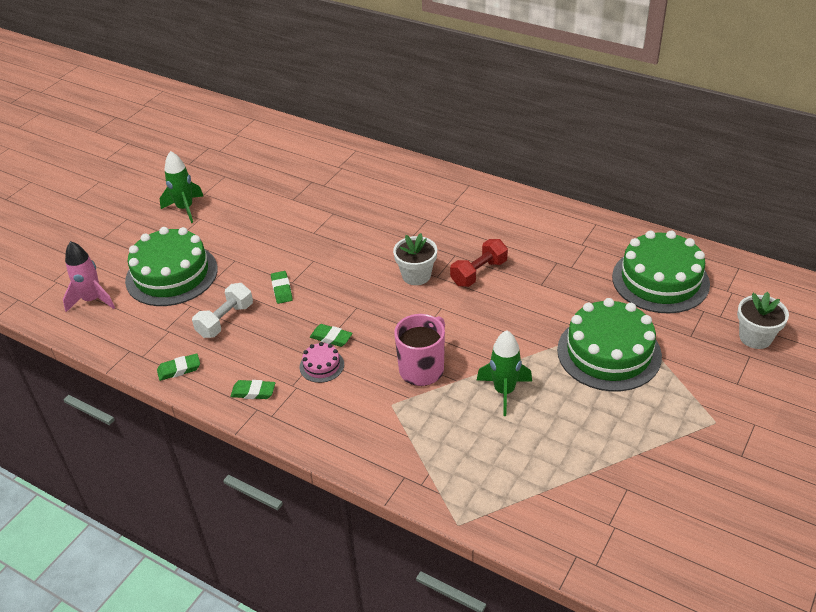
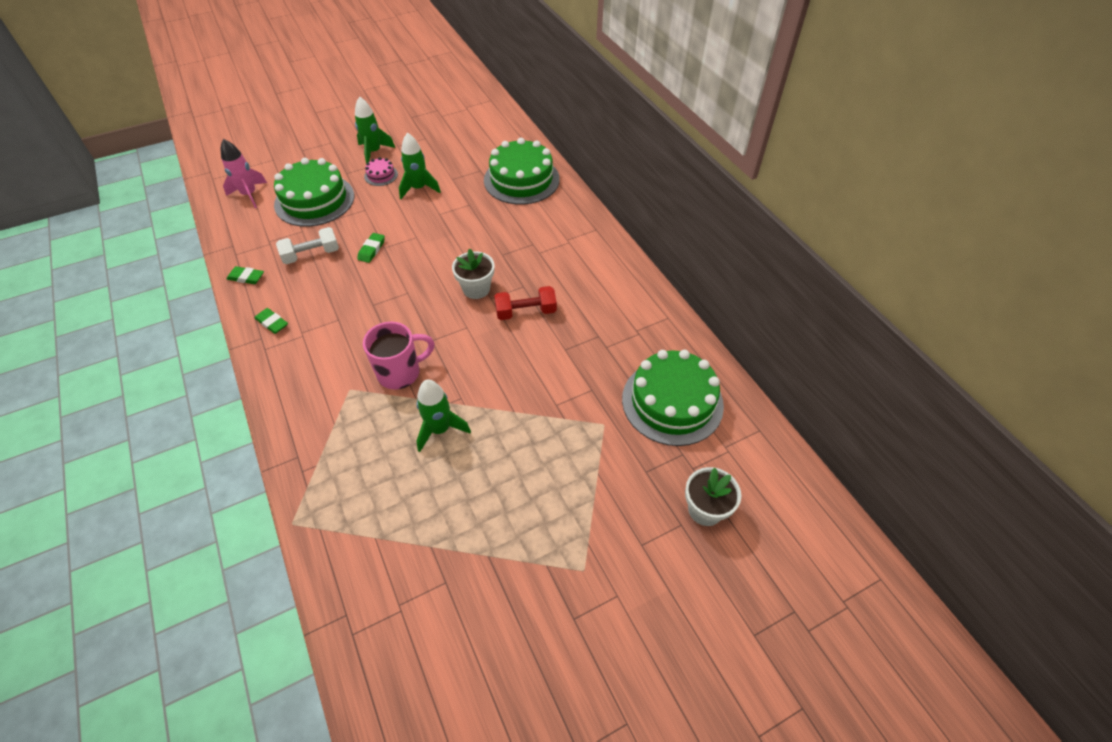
camera: 30 degrees right, 10 degrees up
(269, 220) = (419, 188): none -> green rocket
(321, 365) = (336, 328): pink cake -> pink cake (381, 175)
(331, 338) = (365, 308): green eraser -> none
(609, 352) = (558, 445): green cake -> green cake (521, 180)

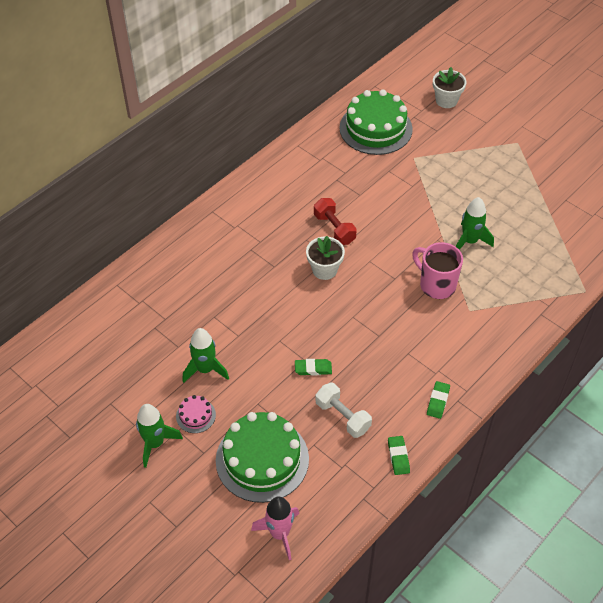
camera: 110 degrees left, 0 degrees up
(521, 180) = (158, 287): green cake -> none

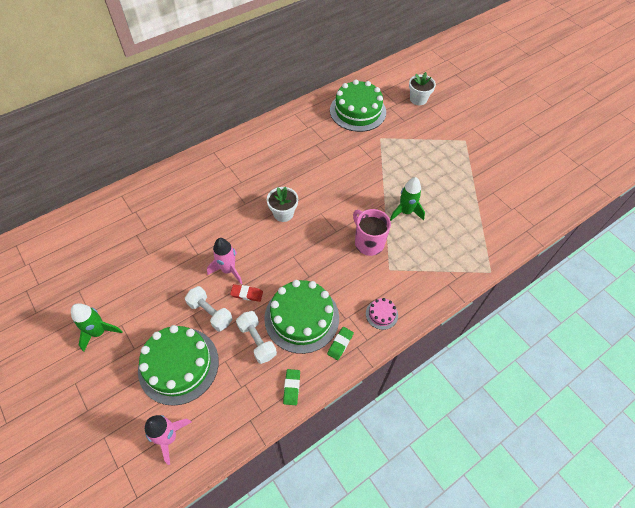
camera: 10 degrees right, 5 degrees up
(196, 415) = (140, 315): pink cake -> pink cake (381, 314)
(205, 369) = (162, 277): green rocket -> none
(278, 397) = (210, 313): none -> white dumbbell
(281, 346) = (228, 270): none -> pink rocket
(313, 369) = (247, 294): green eraser -> red eraser
(334, 229) = (301, 182): red dumbbell -> none
(385, 382) = (301, 317): none -> green cake

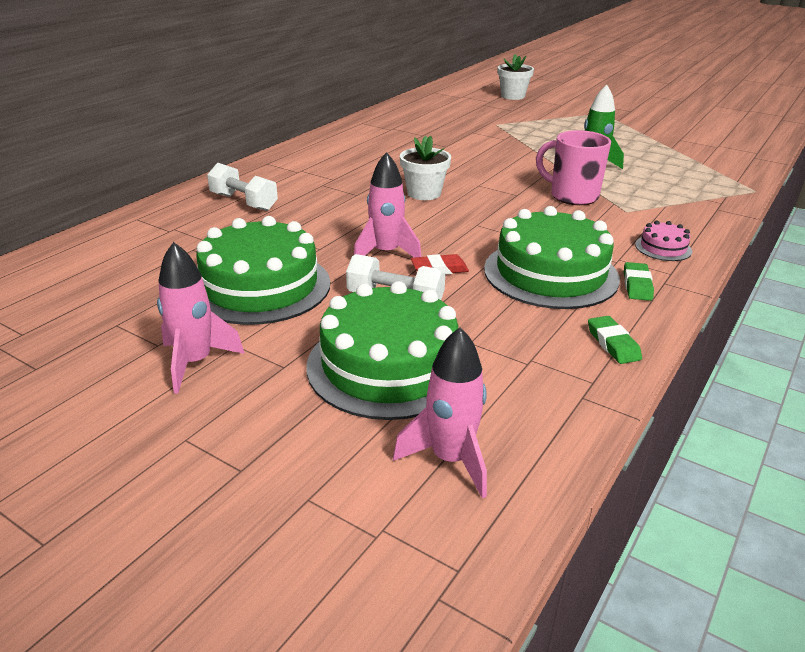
camera: 20 degrees left, 25 degrees down
(99, 332) = (195, 363): green rocket -> pink rocket
(257, 341) = (503, 310): white dumbbell -> white dumbbell (243, 202)
(357, 111) = (445, 111): green cake -> green cake (260, 286)

